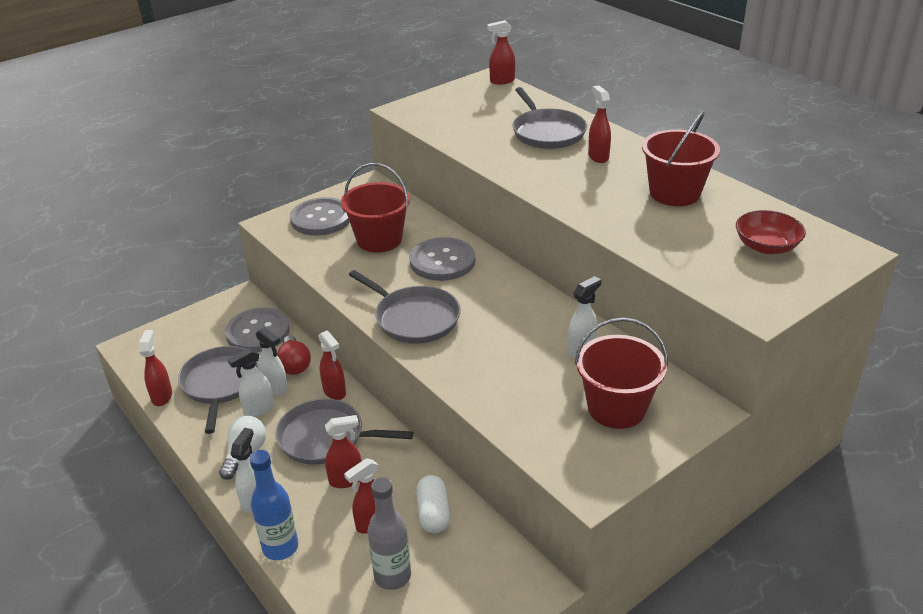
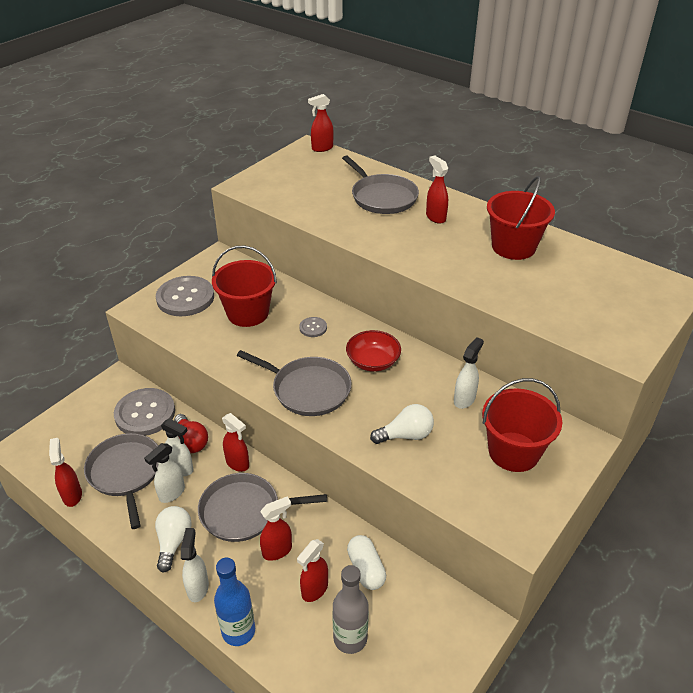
camera: 15 degrees left, 5 degrees up
(442, 261) = (313, 328): grey button -> grey button, size x0.46
(502, 375) = (405, 435): none -> white light bulb
(766, 246) = (607, 290): red bowl -> red bowl (373, 361)

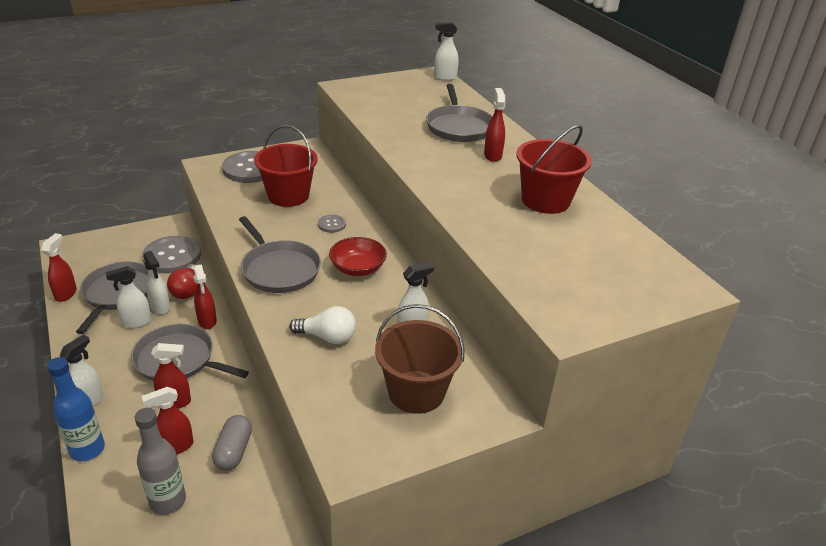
camera: 25 degrees right, 5 degrees down
(173, 542) = (104, 359): white light bulb -> none
(322, 148) = (444, 78): red spray bottle -> white spray bottle
(366, 569) = (233, 451): white capsule -> grey capsule
(513, 452) = (416, 392): red bucket -> brown bucket

